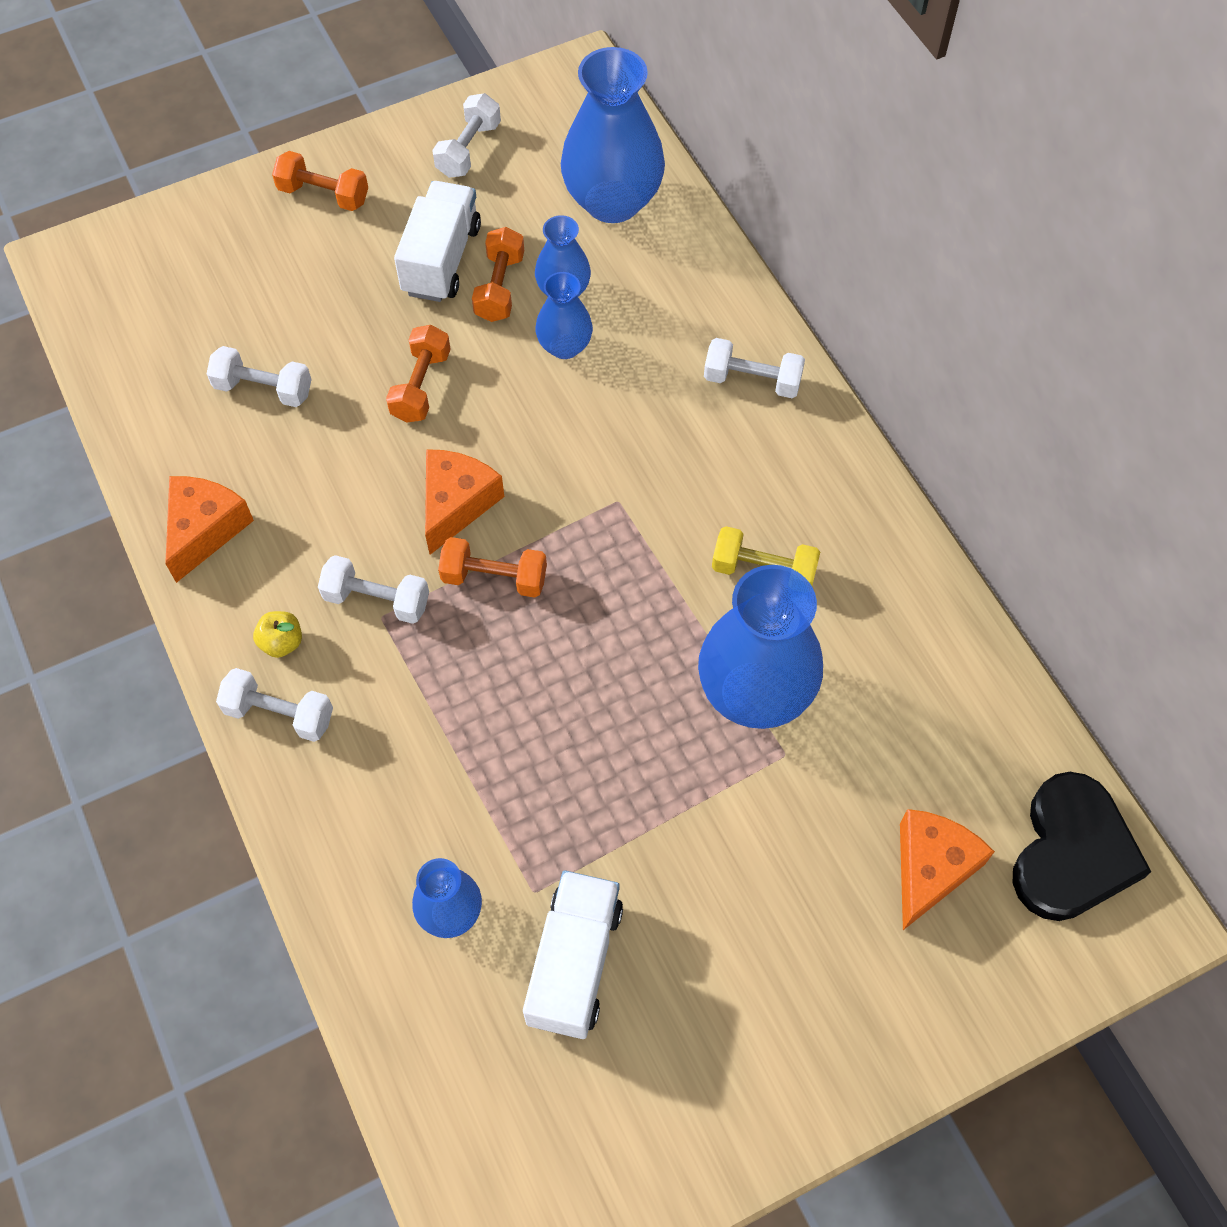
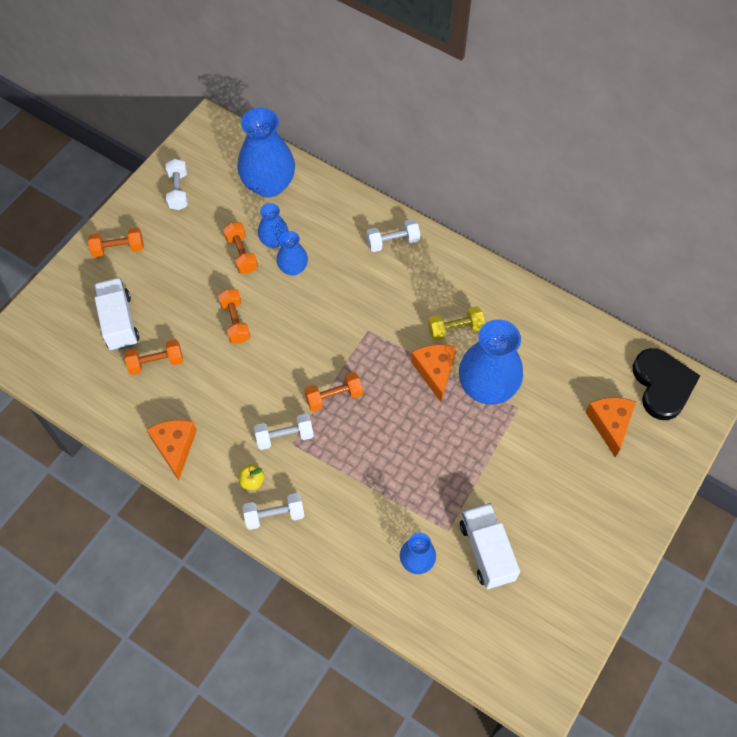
camera: 30 degrees left, 0 degrees up
(263, 389) = (156, 362): white dumbbell -> orange dumbbell
(441, 260) = (203, 254): white truck -> white truck (119, 322)
(456, 504) = (292, 370): orange cheese -> orange cheese (435, 371)

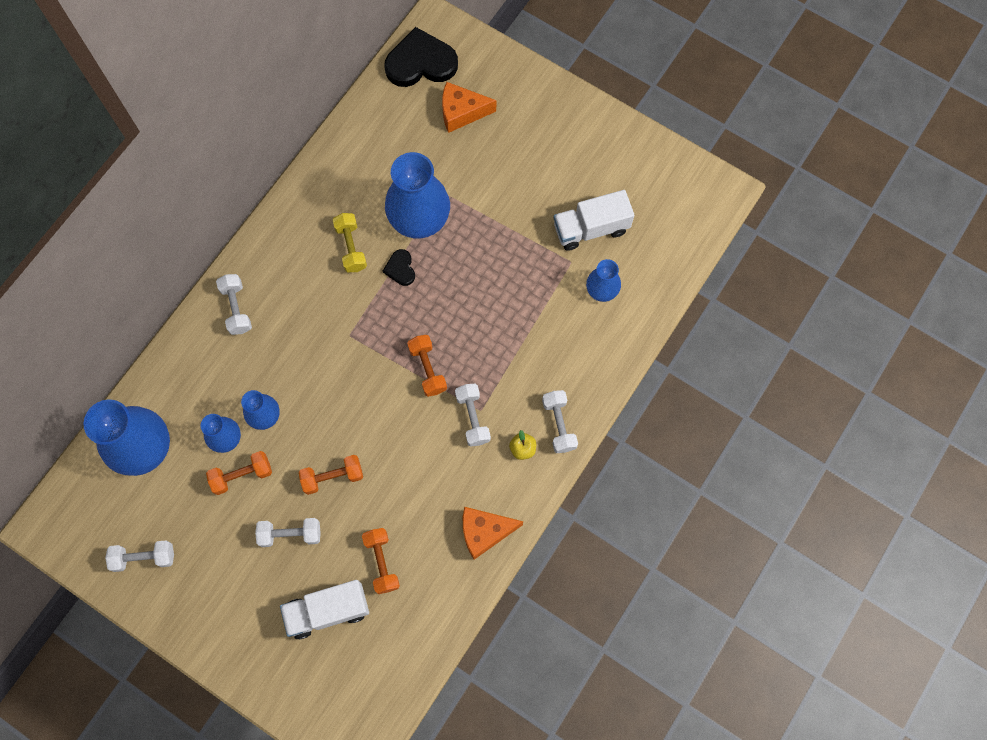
camera: 90 degrees left, 10 degrees up
(118, 249) = (225, 624): orange dumbbell -> none
(187, 292) = (290, 534): none -> white dumbbell
(435, 371) = (400, 269): orange cheese -> black heart

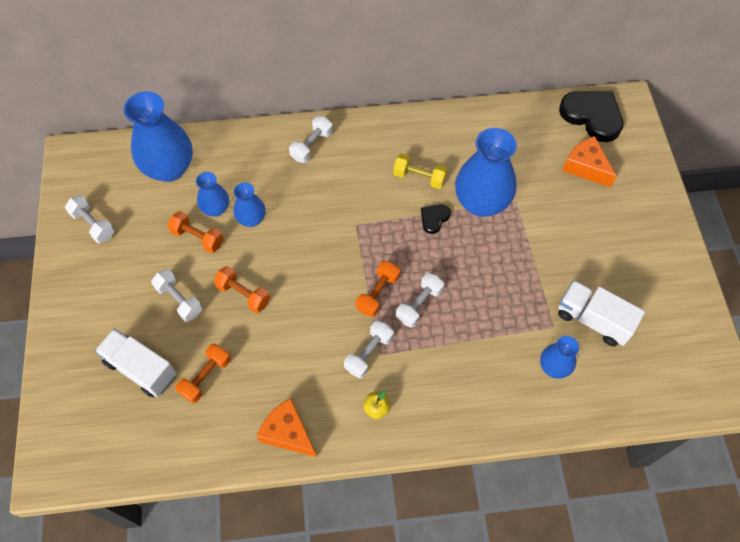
camera: 50 degrees right, 10 degrees down
(351, 247) = (419, 177): yellow dumbbell -> yellow dumbbell turned 75 degrees clockwise
(559, 424) = (419, 420): white dumbbell -> white dumbbell (419, 305)

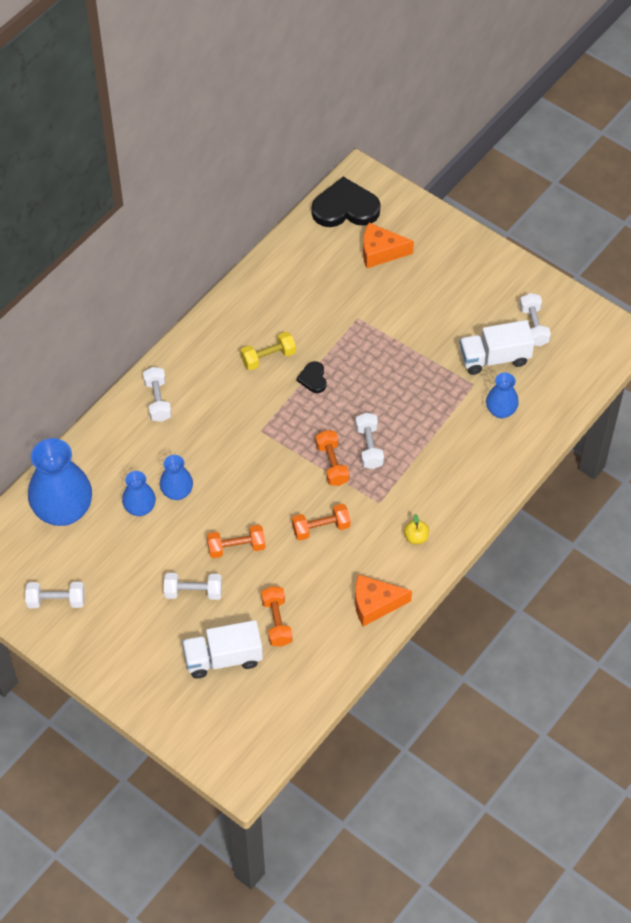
camera: 45 degrees left, 5 degrees down
(198, 237) = (152, 539): orange dumbbell -> orange dumbbell (321, 528)
(369, 353) = (371, 508): white dumbbell -> white dumbbell (533, 326)
(481, 202) = (334, 339): blue vase -> none

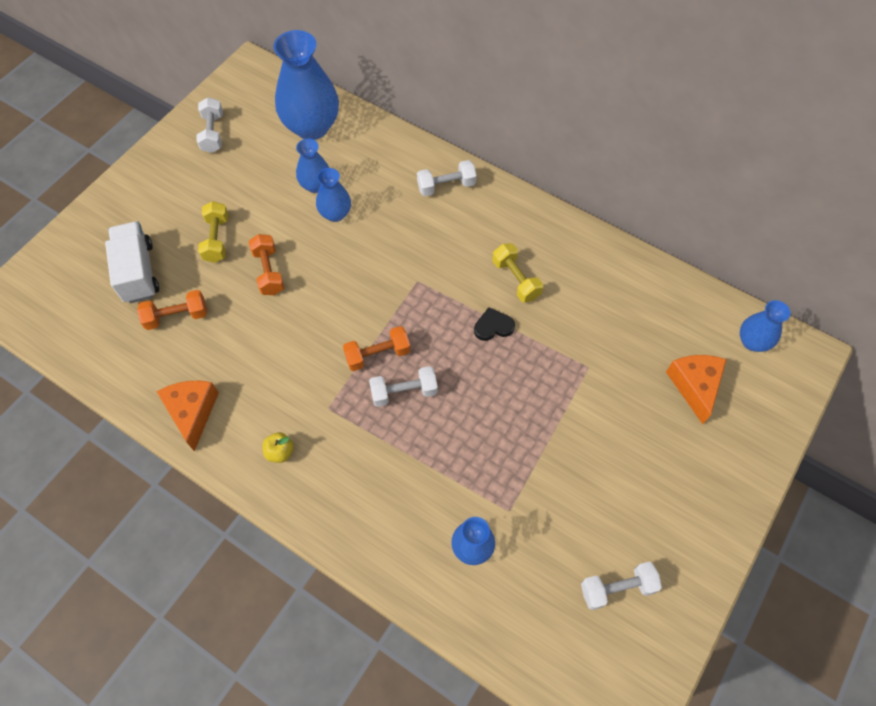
camera: 85 degrees right, 5 degrees up
(193, 592) = (217, 239): white dumbbell -> yellow dumbbell
(321, 528) = (293, 350): orange dumbbell -> none
(345, 208) = (752, 342): black heart -> blue vase
(494, 358) = (555, 536): white truck -> none

